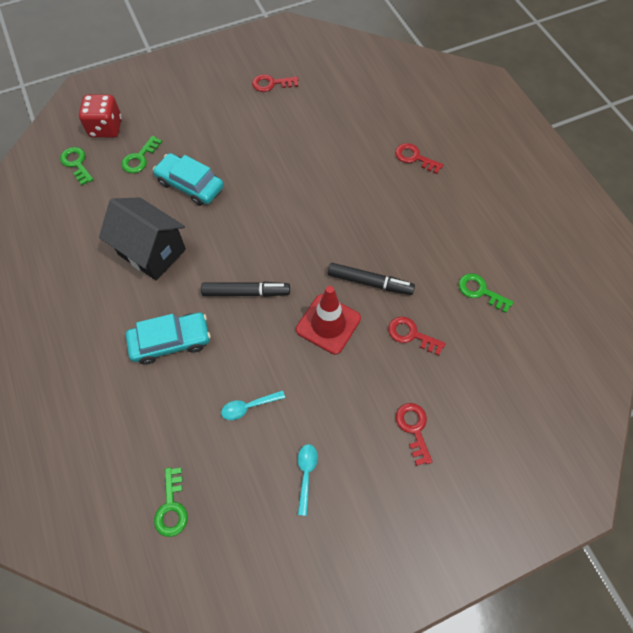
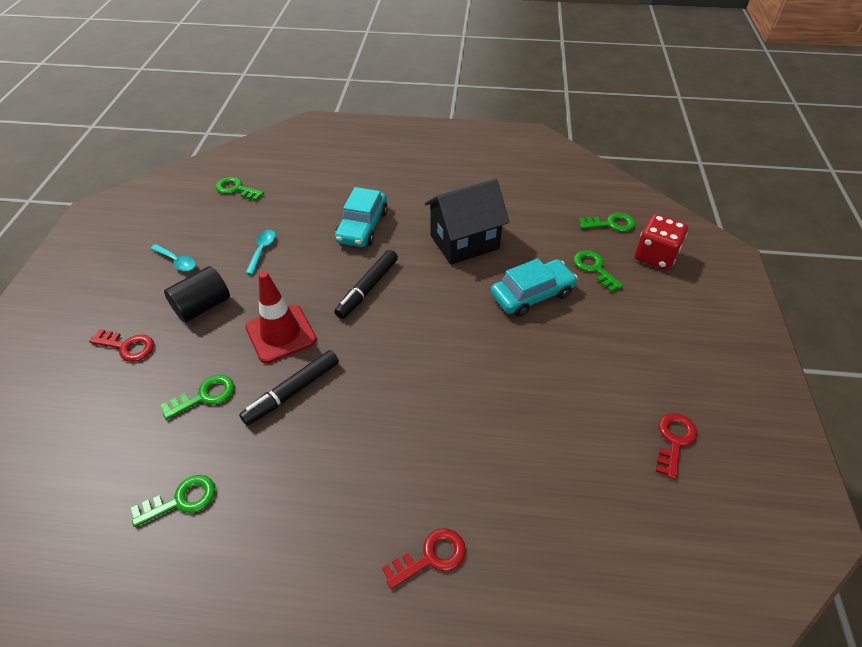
camera: 120 degrees right, 15 degrees down
(340, 404) = (202, 306): none -> black cylinder
(411, 335) = (205, 396): red key -> green key

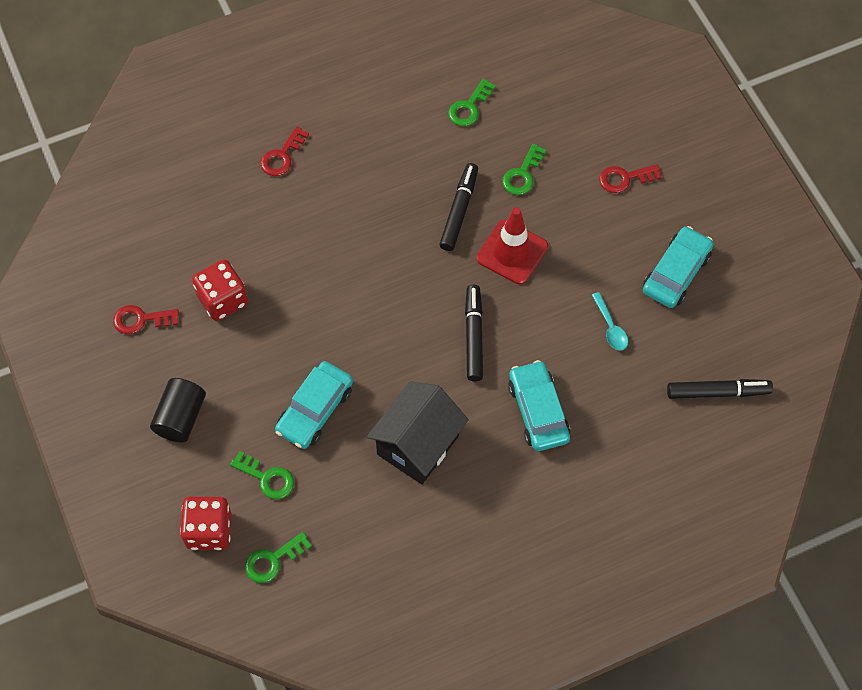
camera: 150 degrees right, 15 degrees up
(177, 261) = (676, 273): turquoise spoon -> turquoise car
(202, 306) = (603, 242): black cylinder -> black cylinder (181, 417)
(236, 189) = (718, 392): green key -> black marker
(577, 419) = (223, 300): none -> red dice
(674, 440) = (141, 320): red key -> red key turned 90 degrees clockwise

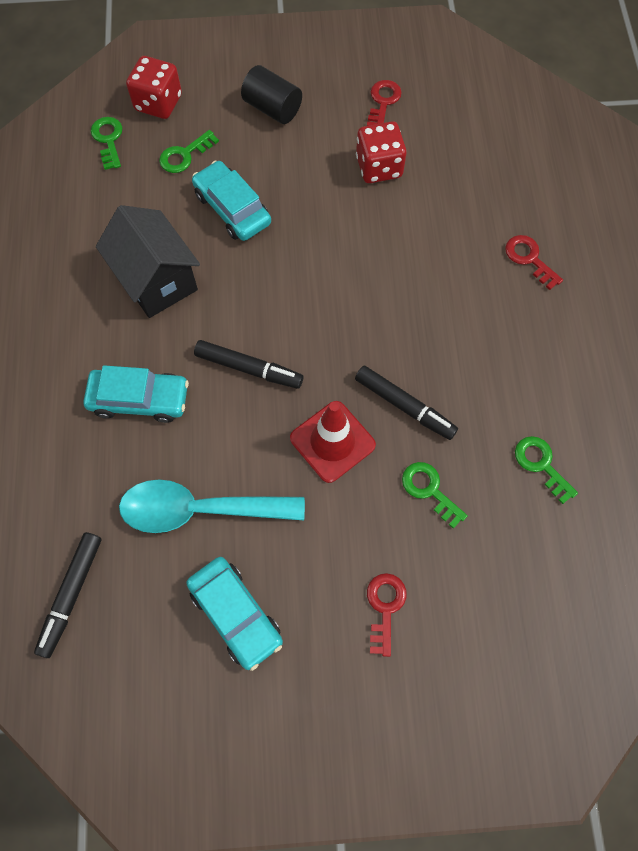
camera: 110 degrees right, 5 degrees up
(610, 327) = (199, 510): turquoise spoon -> turquoise spoon, size x2.25

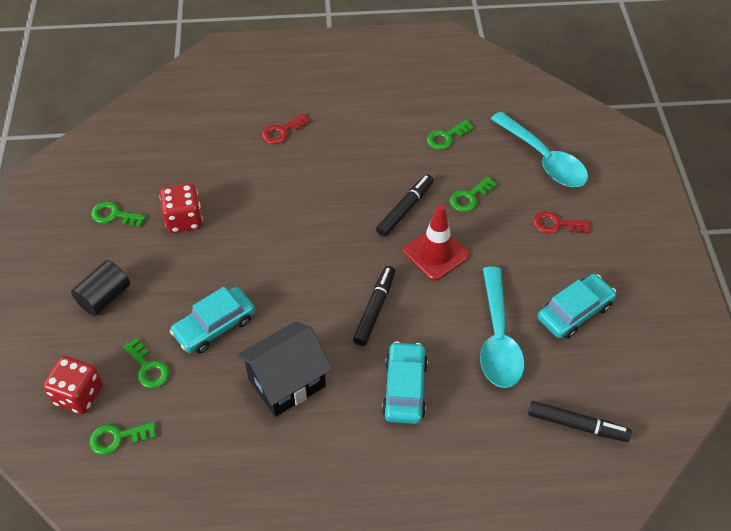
camera: 90 degrees left, 15 degrees down
(383, 102) = (114, 215): red key -> green key
(510, 604) = (544, 159): none -> turquoise spoon

